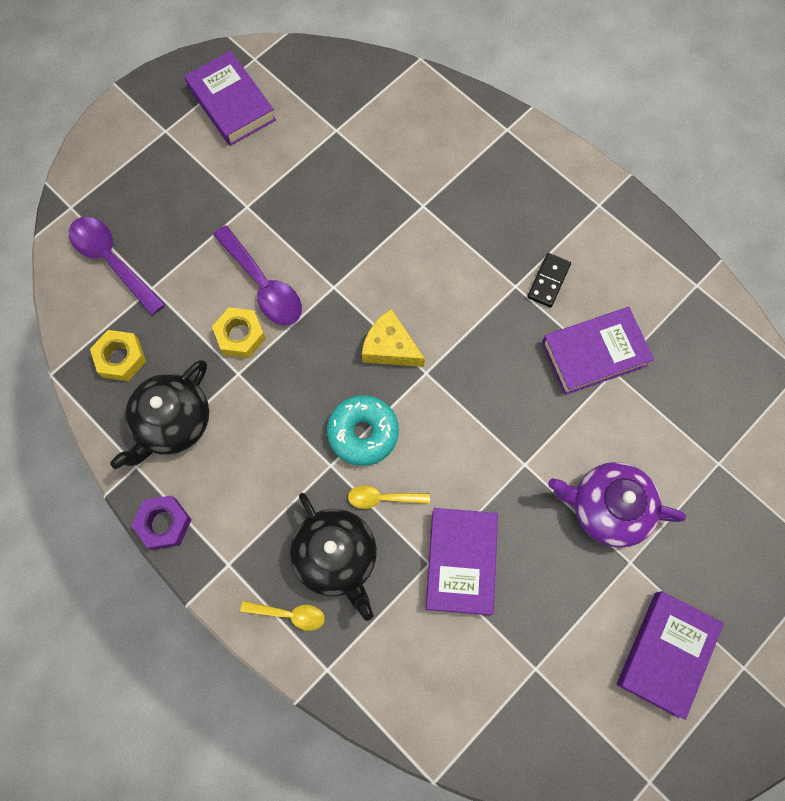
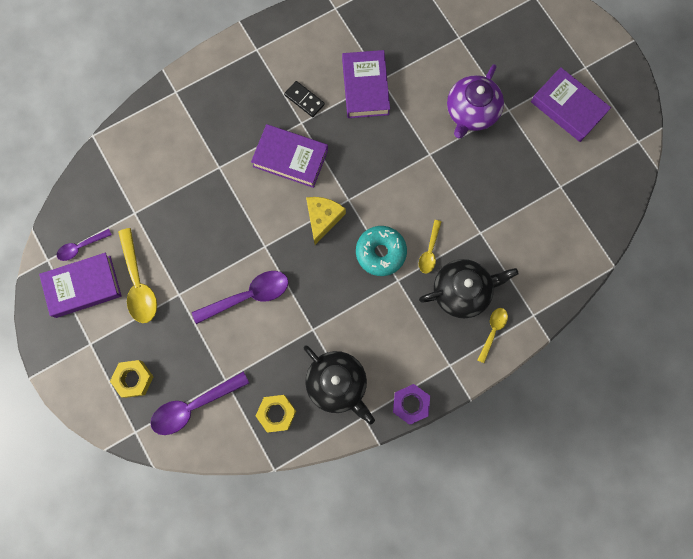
camera: 75 degrees left, 5 degrees up
(240, 336) = (284, 321): yellow nut -> yellow nut (133, 379)
(250, 159) = (139, 283): none -> yellow spoon
(278, 87) = (81, 247): none -> purple spoon
(390, 347) = (323, 218): yellow cheese -> yellow cheese turned 150 degrees clockwise
(461, 562) = (484, 212): purple book -> purple book (290, 158)

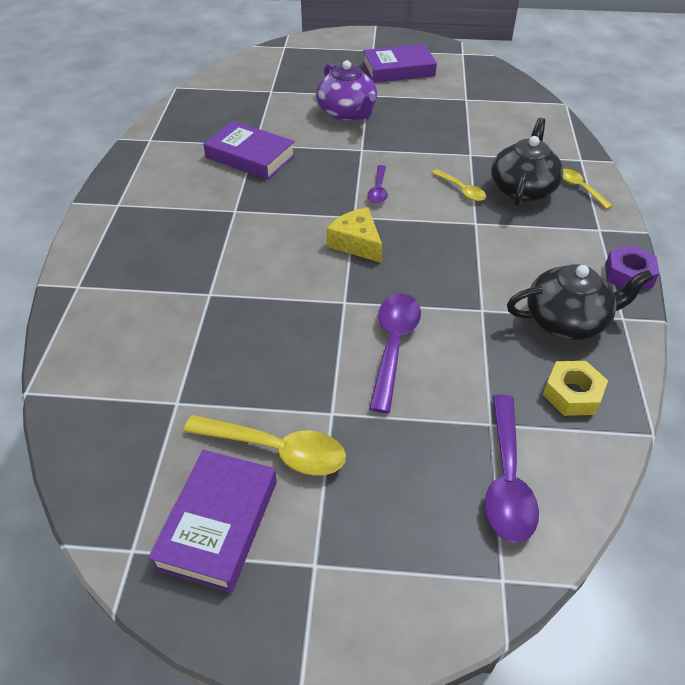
camera: 55 degrees left, 30 degrees down
(81, 247) = (158, 492): purple spoon -> purple spoon (378, 190)
(133, 379) = (415, 534): yellow nut -> none
(290, 158) = (264, 235): purple book -> none
(304, 100) = (213, 198): black domino -> none
(380, 252) = (434, 221): turquoise donut -> none

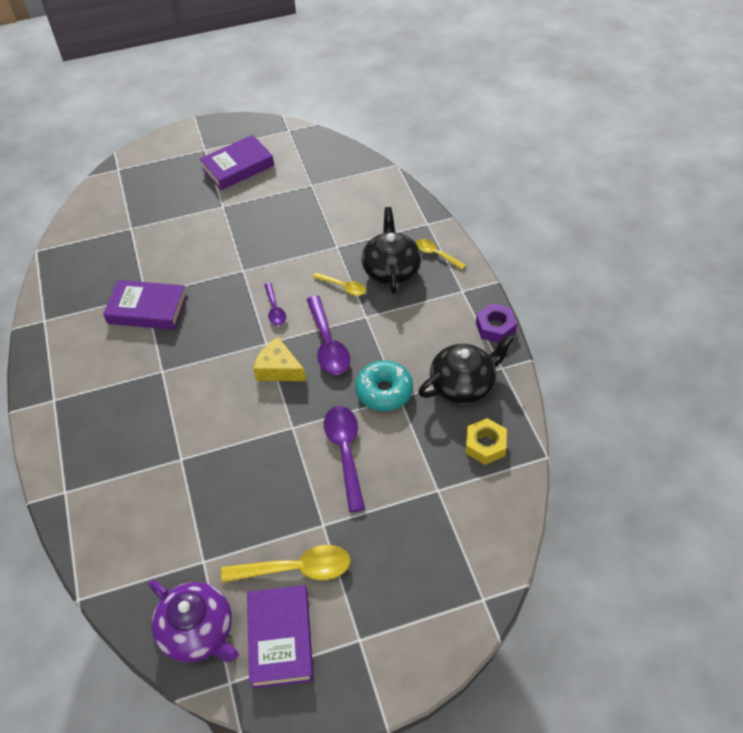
camera: 20 degrees left, 5 degrees up
(347, 113) = (212, 232): purple teapot -> purple teapot (198, 632)
(466, 299) = (384, 391): none -> turquoise donut
(507, 479) = (462, 528): purple spoon -> purple spoon (328, 344)

